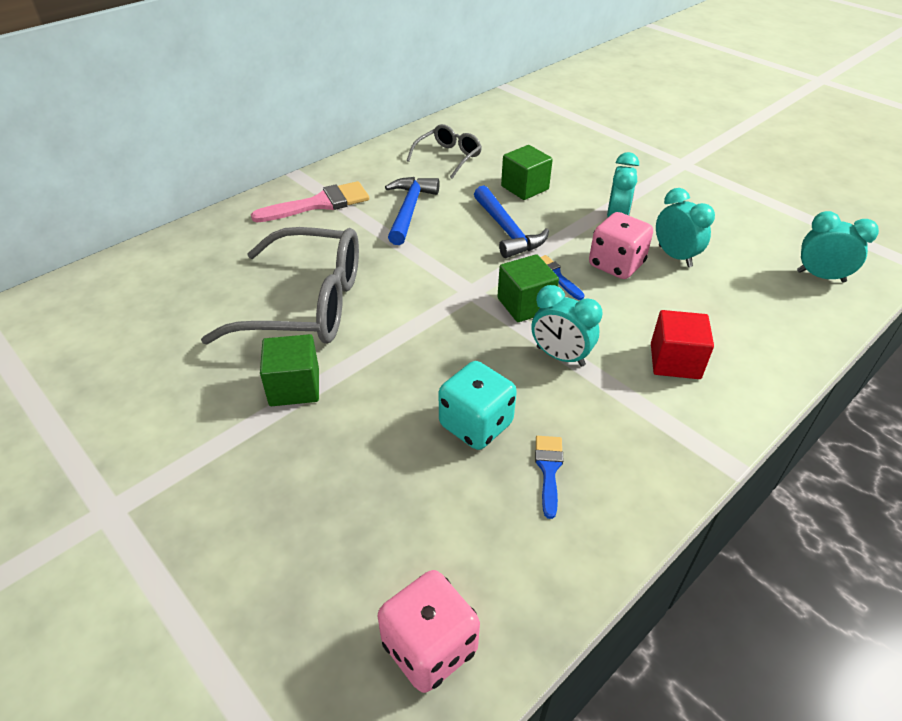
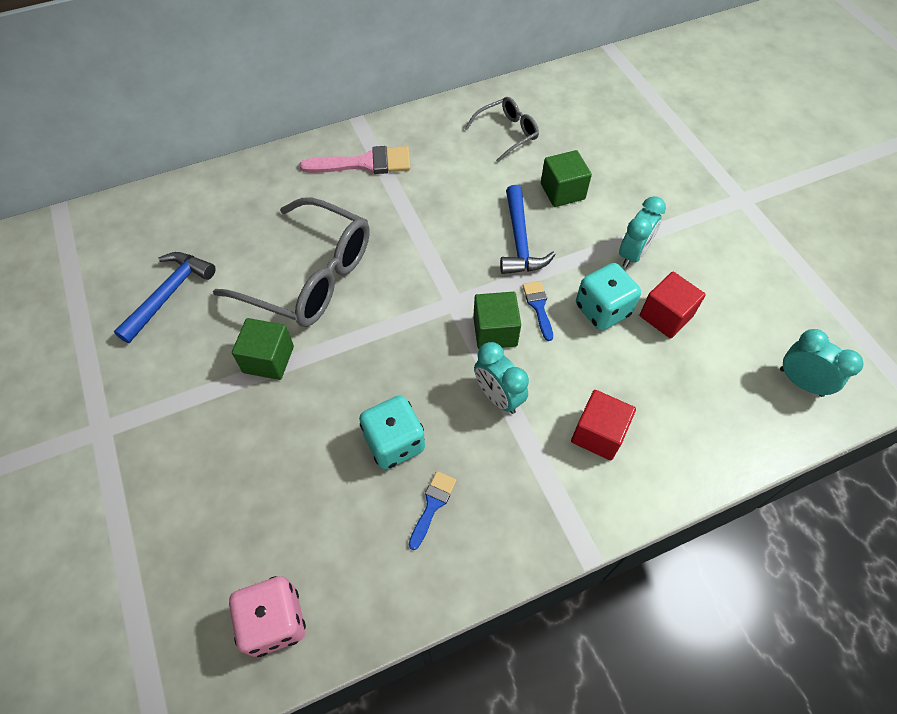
camera: 20 degrees right, 15 degrees up
(409, 210) = (441, 192): blue hammer -> blue hammer (169, 294)
(616, 265) = (602, 310): pink dice -> turquoise dice
(675, 256) = (665, 316): turquoise clock -> red cube

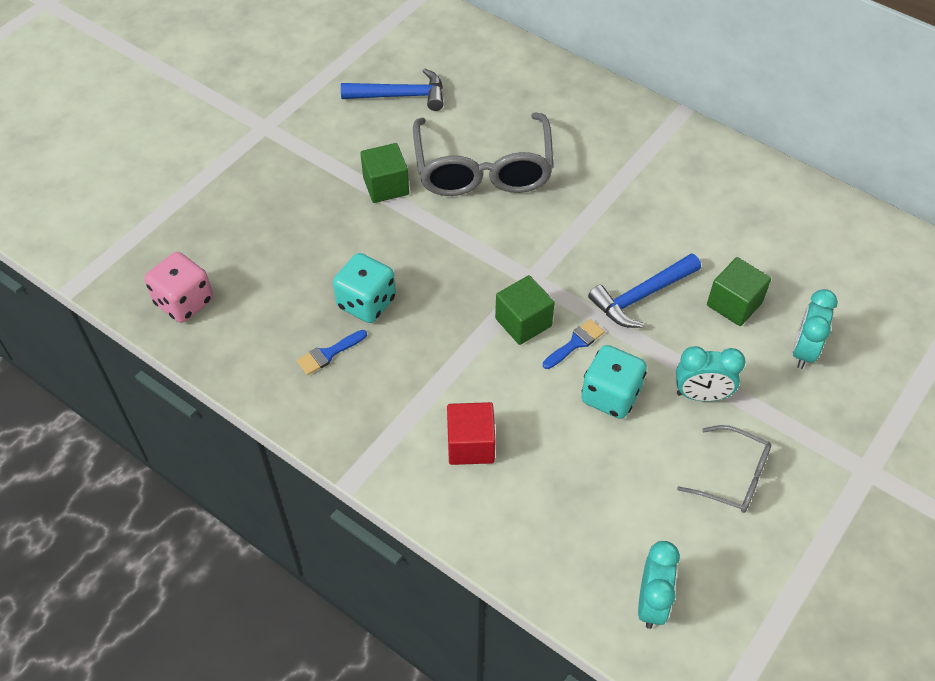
camera: 60 degrees right, 5 degrees down
(365, 163) = (636, 141): pink brush -> none
(432, 505) = (328, 354): blue brush -> blue brush turned 150 degrees clockwise
(498, 397) = (457, 354): turquoise clock -> turquoise clock (804, 351)
(507, 133) = (772, 227): grey glasses -> grey glasses (733, 477)
(665, 316) = (644, 452): red cube -> none

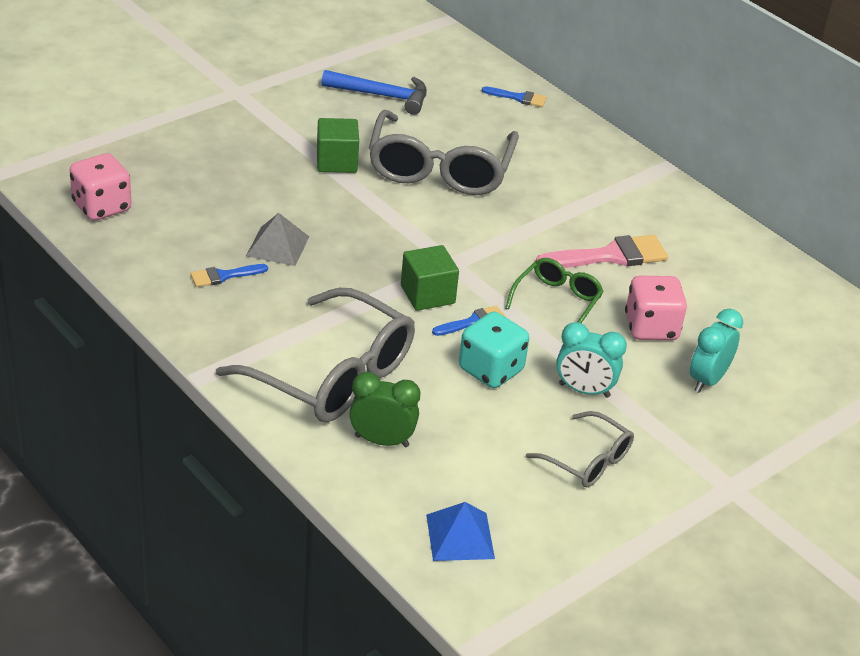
camera: 10 degrees right, 15 degrees down
(366, 303) = (278, 246): turquoise dice -> grey pyramid
(470, 445) = (333, 375): red cube -> grey glasses
(525, 65) = (518, 98): none -> blue brush
(542, 510) = (382, 441): none -> green clock
(641, 296) = (557, 301): blue hammer -> green glasses
(651, 603) = (460, 536): turquoise clock -> blue pyramid
(669, 230) = (610, 256): none -> pink brush
(734, 304) = (651, 328): green cube -> pink dice

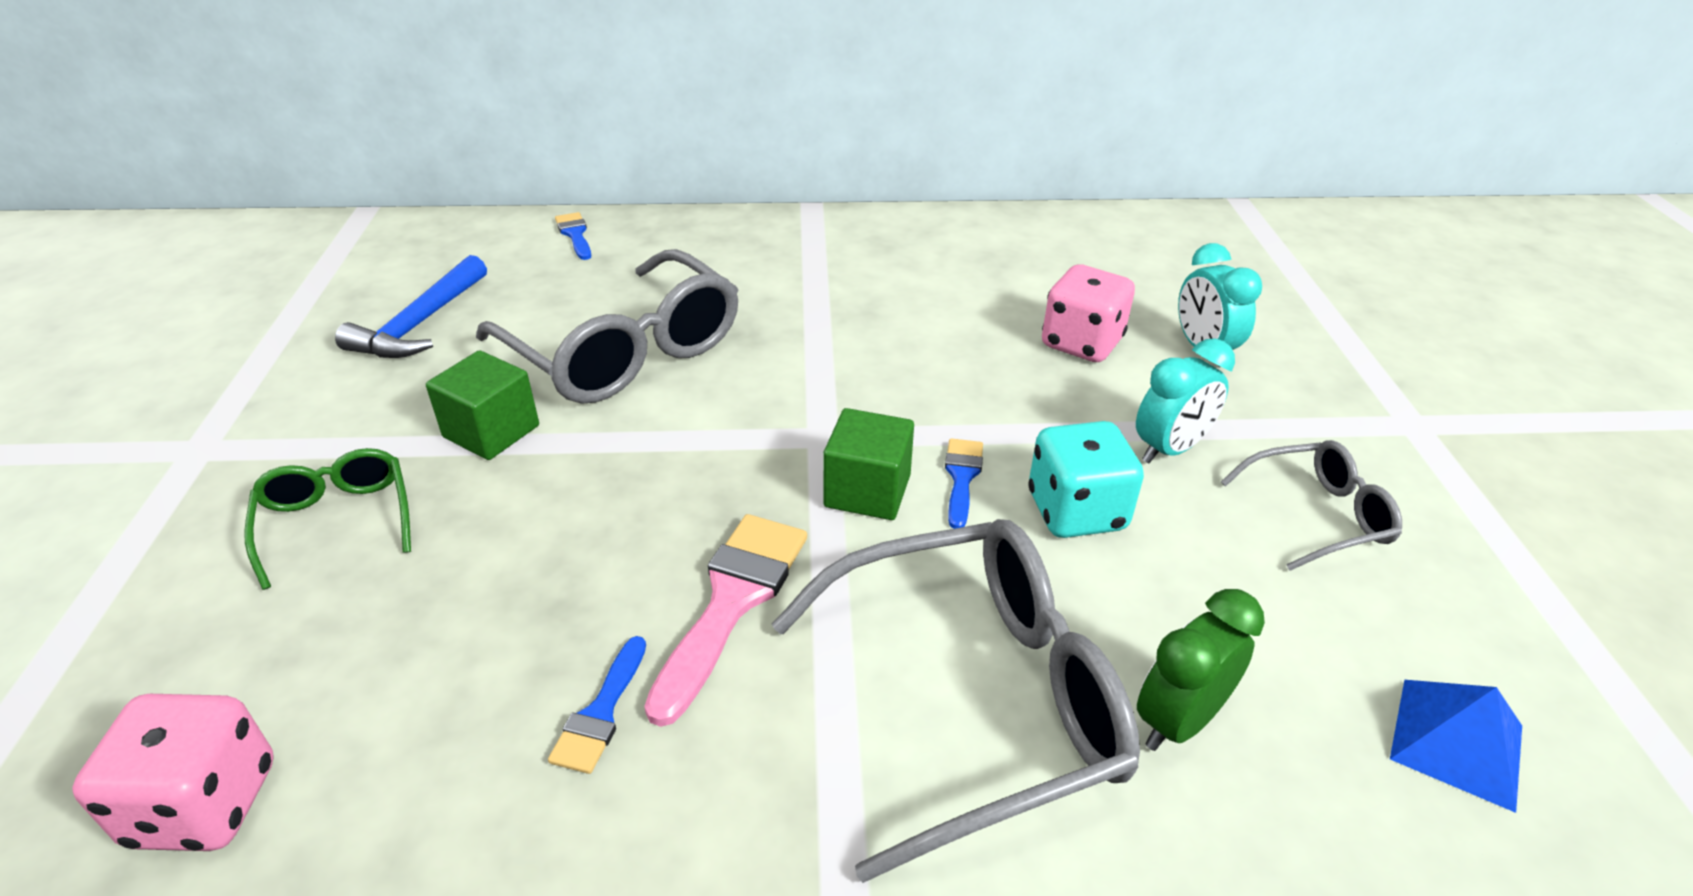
camera: 50 degrees left, 0 degrees up
(278, 246) = (600, 597): grey pyramid -> none
(382, 96) = (420, 324): blue hammer -> blue hammer turned 150 degrees clockwise
(518, 98) = (575, 234): blue brush -> blue brush turned 75 degrees counterclockwise
(557, 301) = (977, 386): green glasses -> green glasses (337, 521)
(610, 256) = (927, 310): pink brush -> pink brush (732, 601)

